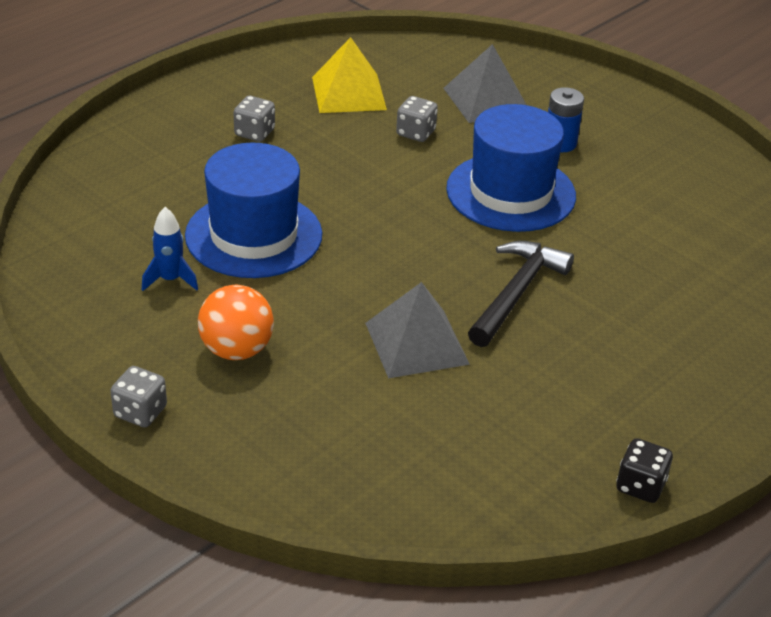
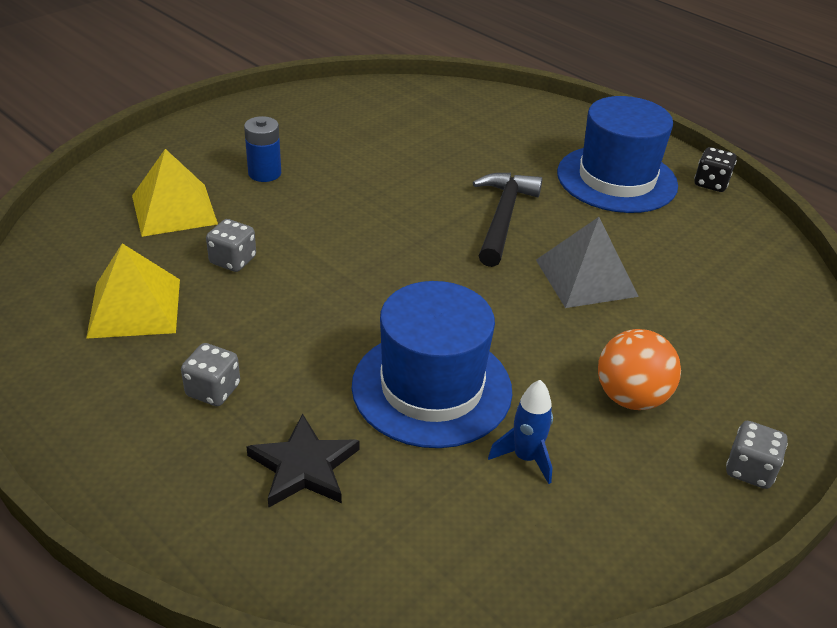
camera: 90 degrees left, 0 degrees up
(174, 174) = (304, 466): none -> black star
(486, 100) = (174, 209): grey pyramid -> yellow pyramid
(511, 192) = (348, 208): blue hat -> blue hat (616, 179)
(516, 293) = (502, 218): black hammer -> black hammer turned 75 degrees clockwise

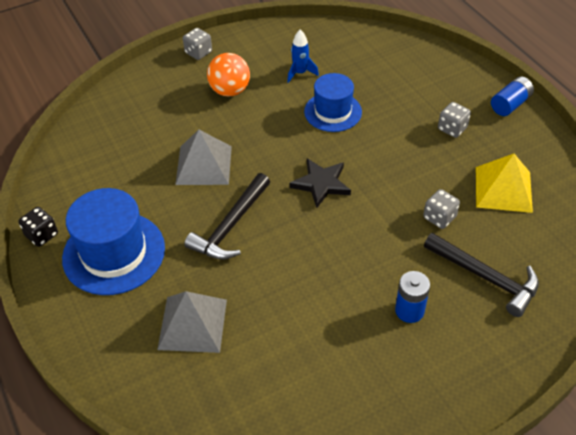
camera: 160 degrees left, 10 degrees up
(94, 458) = (510, 104): none -> blue battery
(174, 209) = (485, 277): yellow pyramid -> black hammer
(304, 466) = (408, 85): black star -> black star (321, 184)
(432, 388) = (333, 112): blue hat -> blue hat, size x0.65
(489, 140) = (192, 324): none -> grey pyramid

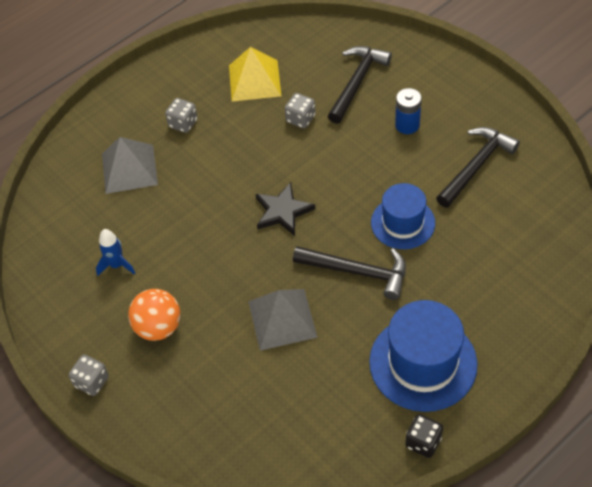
camera: 100 degrees left, 5 degrees up
(192, 324) = (477, 270): grey pyramid -> grey pyramid (129, 169)
(330, 363) = (476, 166): none -> black hammer
(333, 112) = (176, 222): blue hat -> blue hat (403, 223)
(510, 104) = (140, 85): blue battery -> none

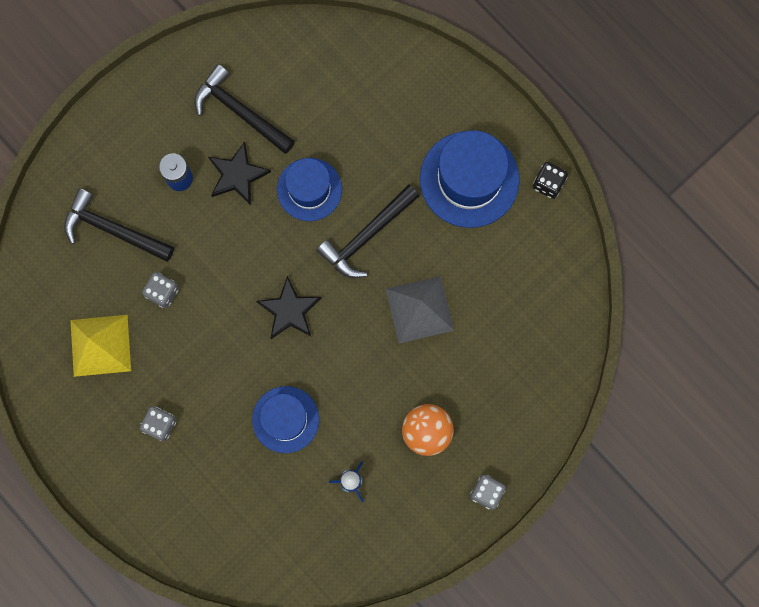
camera: 95 degrees left, 25 degrees up
(129, 169) = (223, 480): grey pyramid -> none
(180, 212) = (285, 419): none -> blue hat
(357, 272) = (367, 236): black hammer -> black hammer turned 150 degrees counterclockwise
(413, 166) = (237, 175): none -> black star

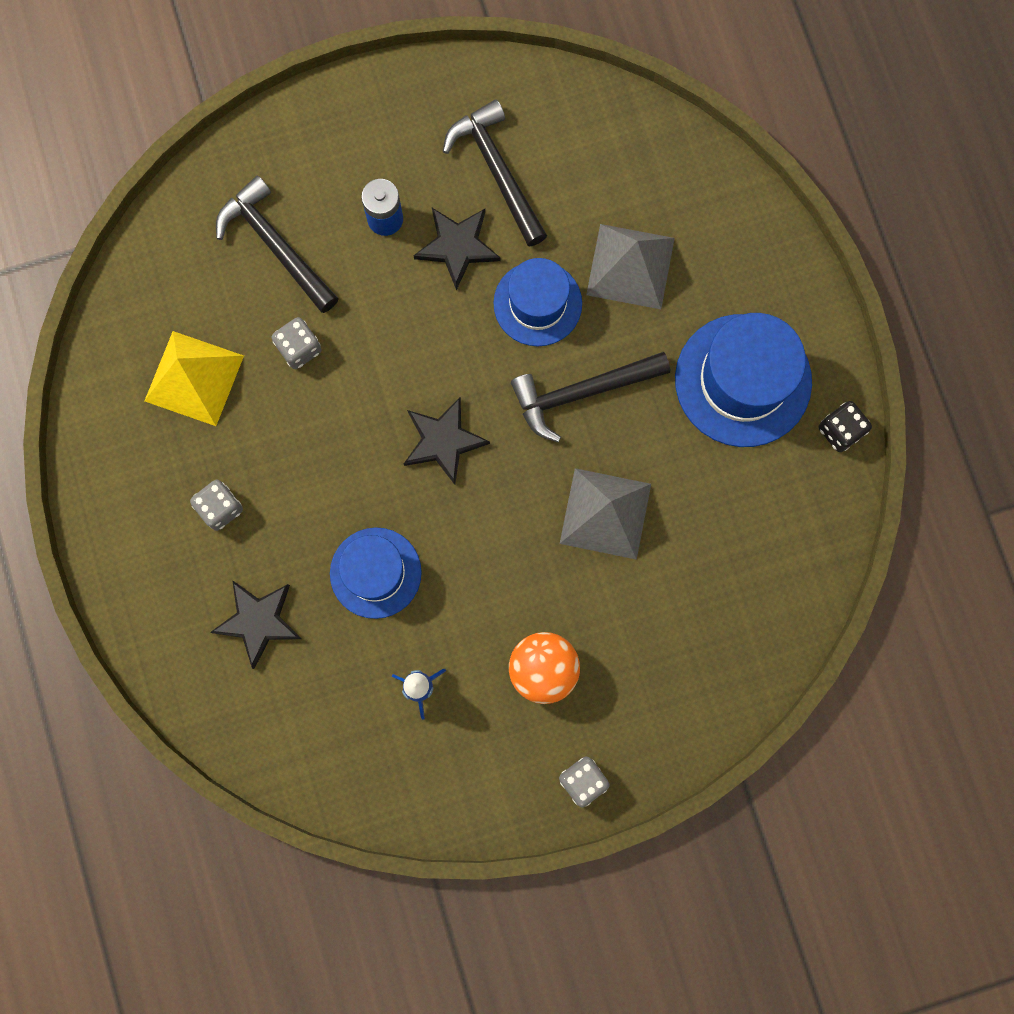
camera: 25 degrees right, 0 degrees up
(222, 488) = (258, 621): none -> black star
(359, 136) = (630, 266): none -> grey pyramid

